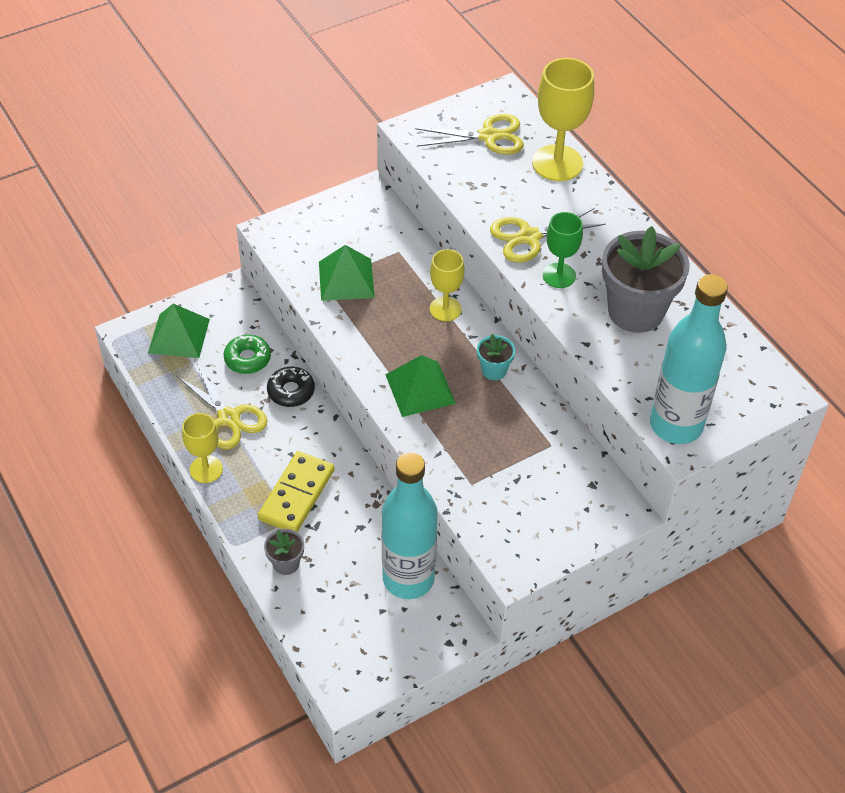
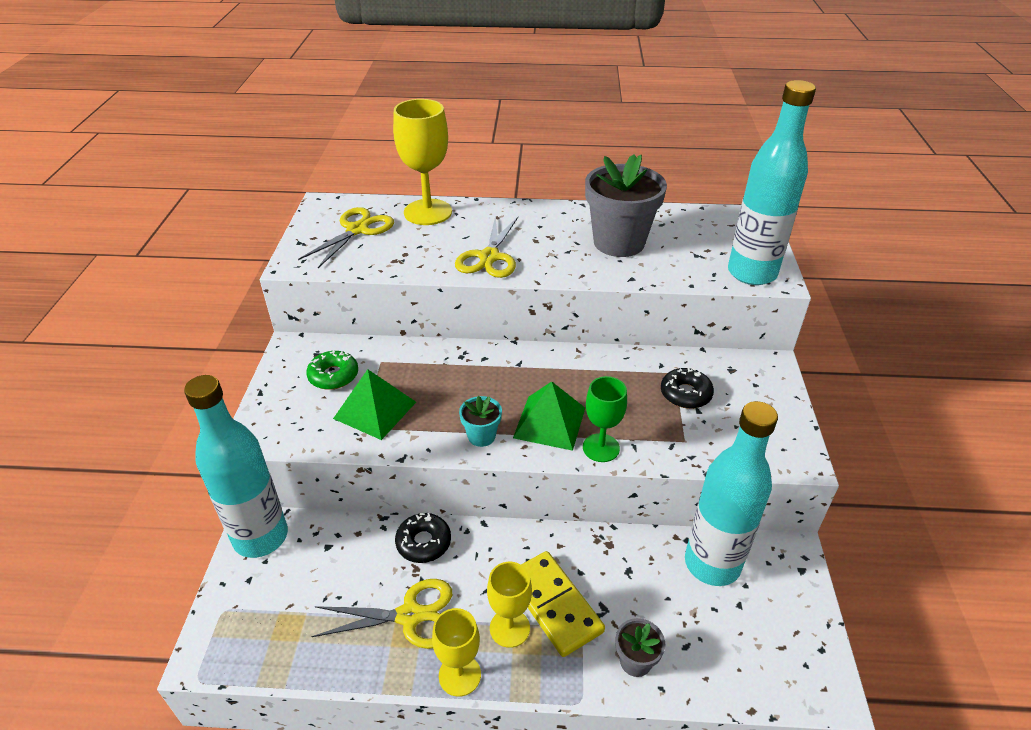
camera: 55 degrees left, 10 degrees down
(179, 336) = (261, 605): green pyramid -> none
(227, 300) = (261, 537): none -> turquoise bottle
(247, 359) = (351, 558): green donut -> green donut (333, 376)
(445, 309) = (474, 364): yellow goblet -> yellow goblet (509, 628)
(494, 370) = (568, 368): turquoise flower pot -> turquoise flower pot (481, 436)
(530, 463) = (685, 394): none -> black donut
(559, 275) = (546, 261): green goblet -> green goblet (601, 448)

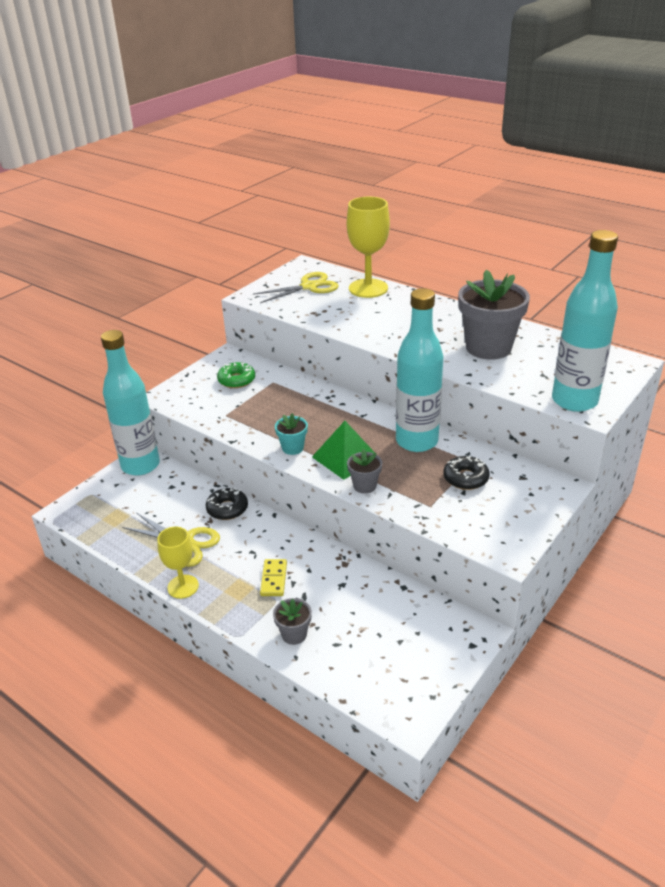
camera: 35 degrees right, 5 degrees down
(375, 410) = (242, 408): green pyramid -> none
(489, 257) = (379, 329): yellow scissors -> none
(509, 628) = (234, 578): yellow goblet -> none
(554, 604) = (274, 579): yellow domino -> yellow domino, size x0.58
(601, 448) = (364, 486): green goblet -> grey flower pot
(712, 564) = (406, 608): turquoise bottle -> turquoise bottle (416, 441)

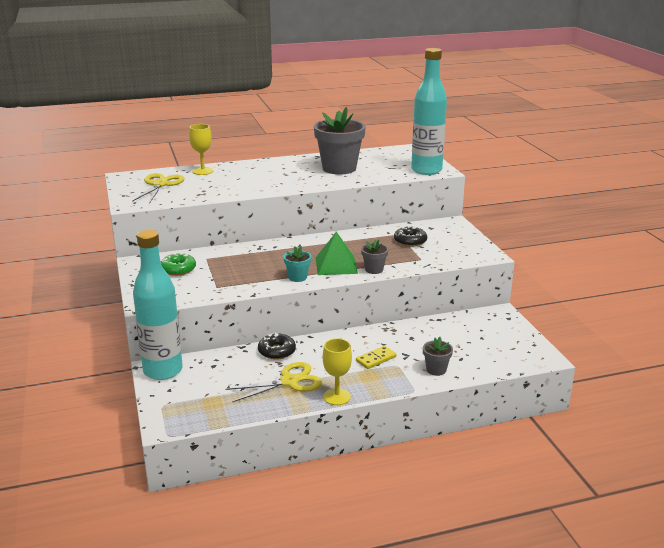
camera: 55 degrees left, 10 degrees down
(274, 579) = (376, 359): yellow domino -> yellow domino turned 75 degrees counterclockwise
(368, 288) = (203, 171): yellow goblet -> yellow goblet, size x0.61
(416, 441) = (354, 240): turquoise bottle -> none

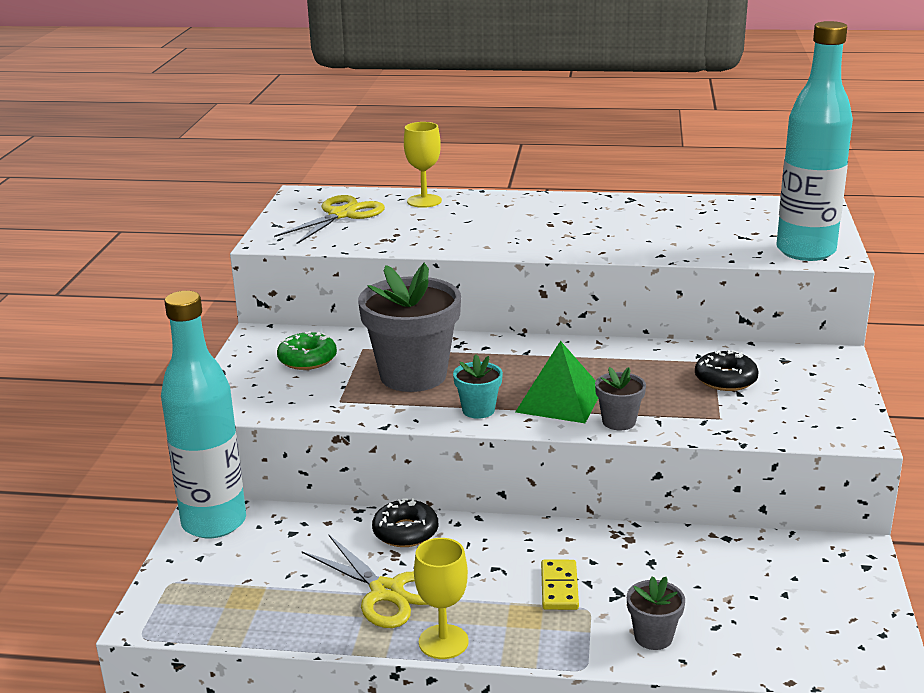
camera: 25 degrees right, 0 degrees up
(289, 381) = (387, 592): yellow scissors -> yellow scissors turned 45 degrees clockwise
(339, 168) = (649, 226): grey flower pot -> grey flower pot (413, 375)
(376, 359) = (559, 587): yellow domino -> yellow domino turned 75 degrees counterclockwise

